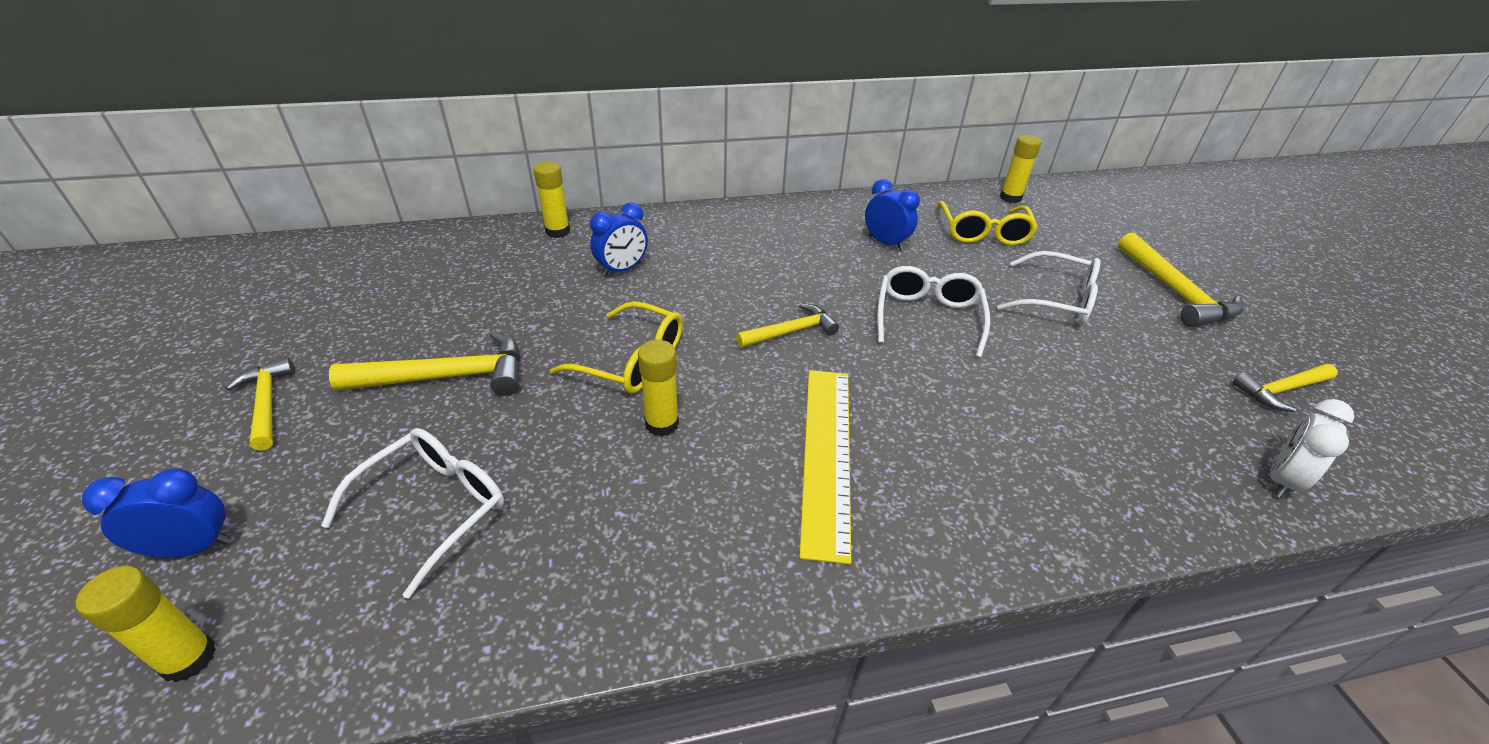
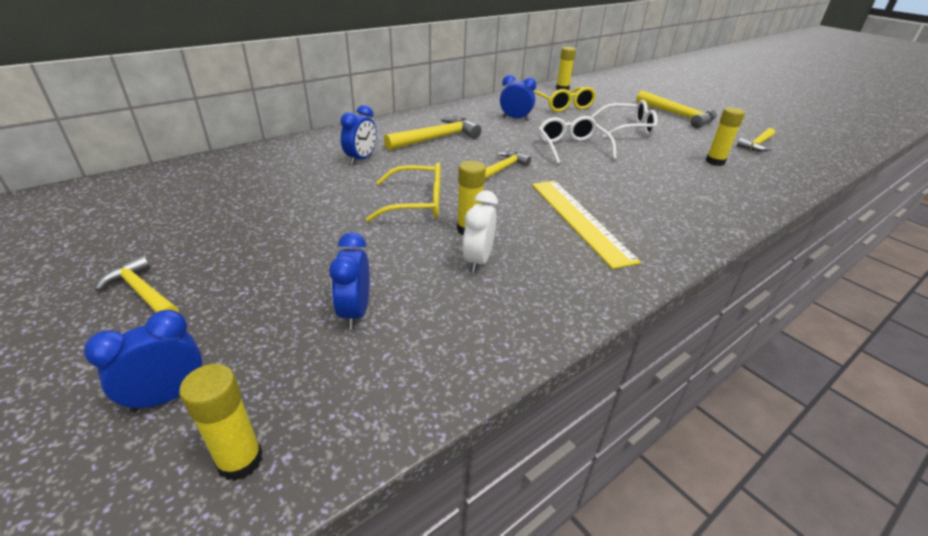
camera: 25 degrees left, 5 degrees down
(435, 507) = (355, 312): white glasses -> blue clock
(448, 377) = (289, 241): yellow hammer -> yellow hammer (437, 138)
(558, 231) = (291, 147): yellow glue stick -> yellow glue stick (715, 162)
(1281, 480) = (789, 178): white clock -> white clock (478, 260)

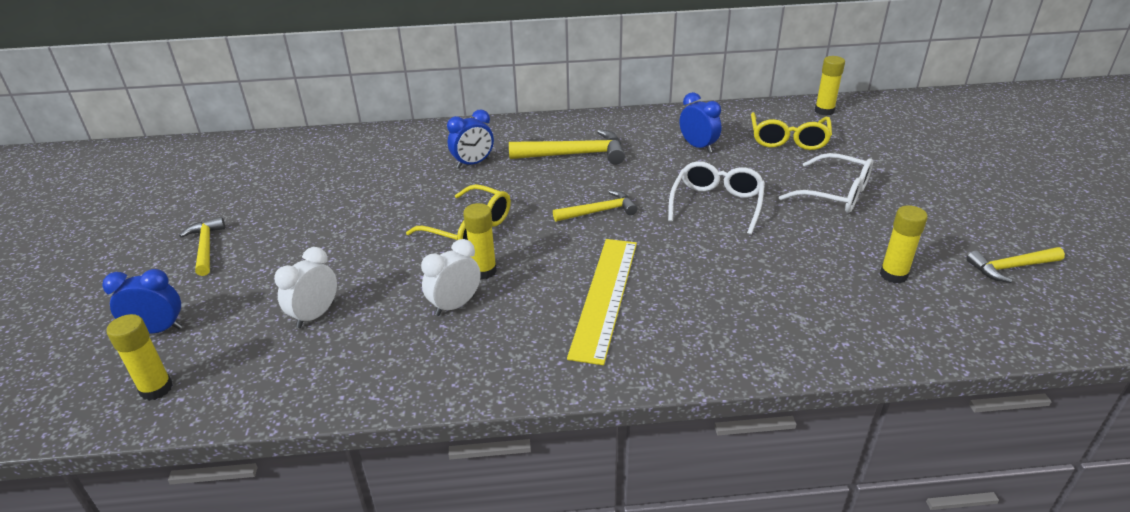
camera: 35 degrees right, 0 degrees up
(355, 312) = (315, 315): blue clock -> white clock
(678, 115) = (948, 190): yellow hammer -> none

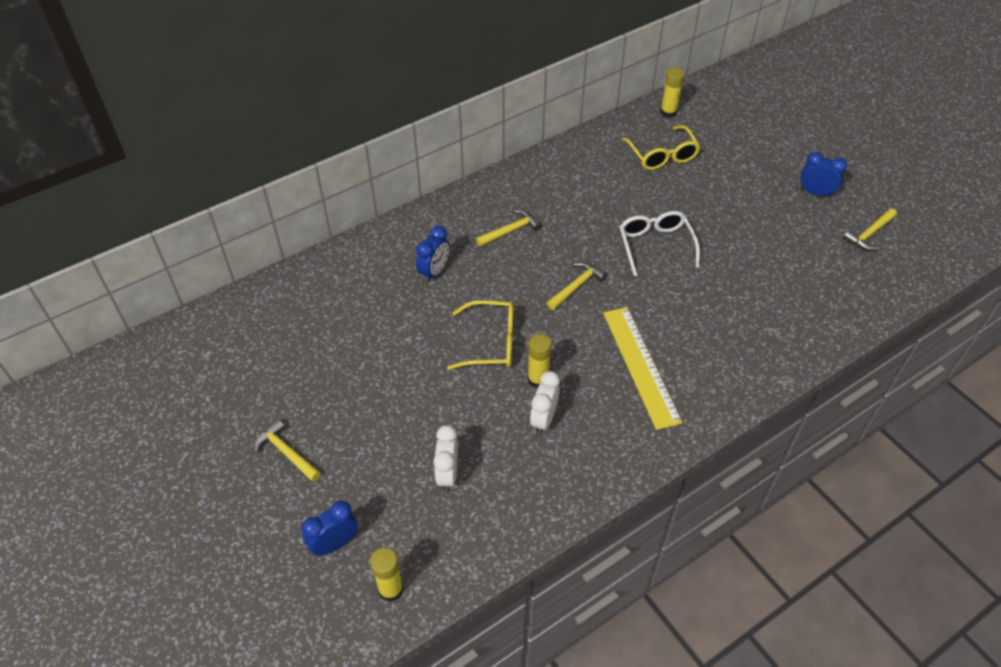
camera: 30 degrees left, 15 degrees up
(575, 154) = (511, 231): yellow hammer -> yellow hammer, size x0.64
(698, 146) = (600, 187): blue clock -> blue clock (815, 193)
(835, 194) = (729, 204): white glasses -> none
(893, 275) = (807, 269): yellow glue stick -> none

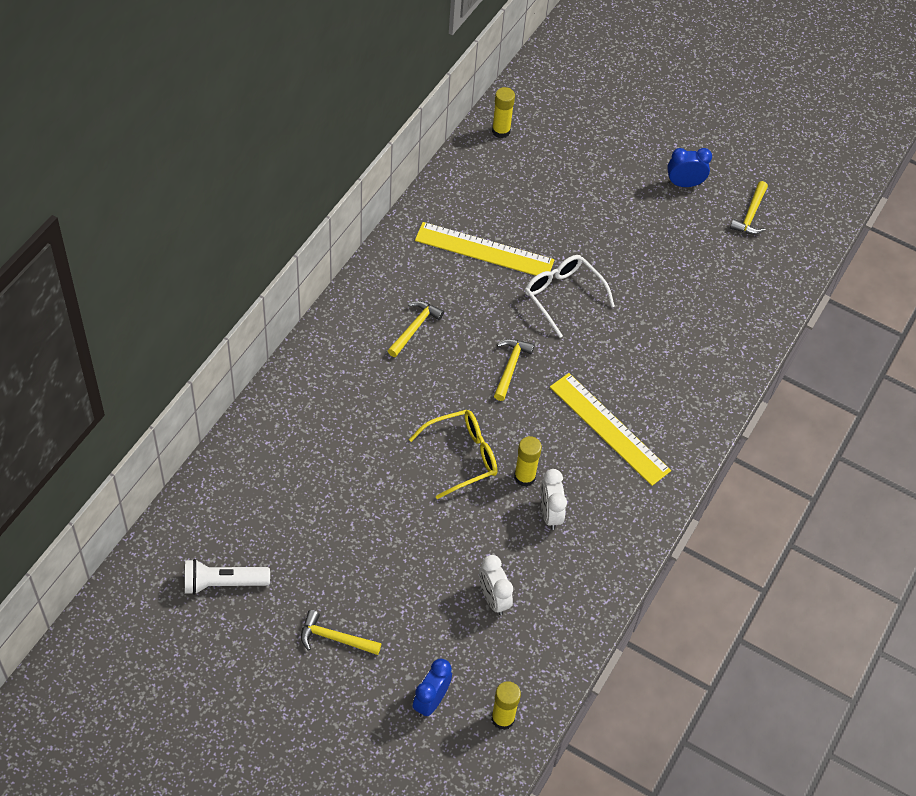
camera: 30 degrees left, 5 degrees up
(227, 371) = (223, 583): none -> white flashlight
(434, 272) = (364, 401): blue clock -> none
(604, 192) = (484, 250): none -> yellow ruler
(662, 156) = (520, 188): yellow glasses -> none

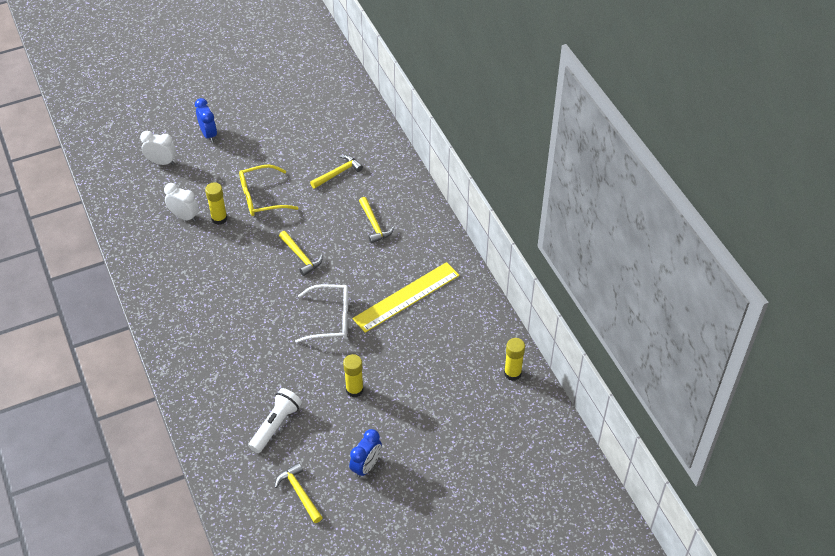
camera: 130 degrees right, 5 degrees down
(223, 583) = (282, 64): white flashlight -> white flashlight (276, 425)
(334, 638) = (208, 90): yellow hammer -> yellow hammer (338, 173)
(431, 701) = (136, 108): blue clock -> blue clock (208, 134)
(462, 456) = (261, 197): yellow glasses -> yellow glasses turned 60 degrees clockwise
(503, 718) = (96, 130): yellow glue stick -> yellow glue stick (354, 390)
(609, 428) = (210, 280): yellow ruler -> none

